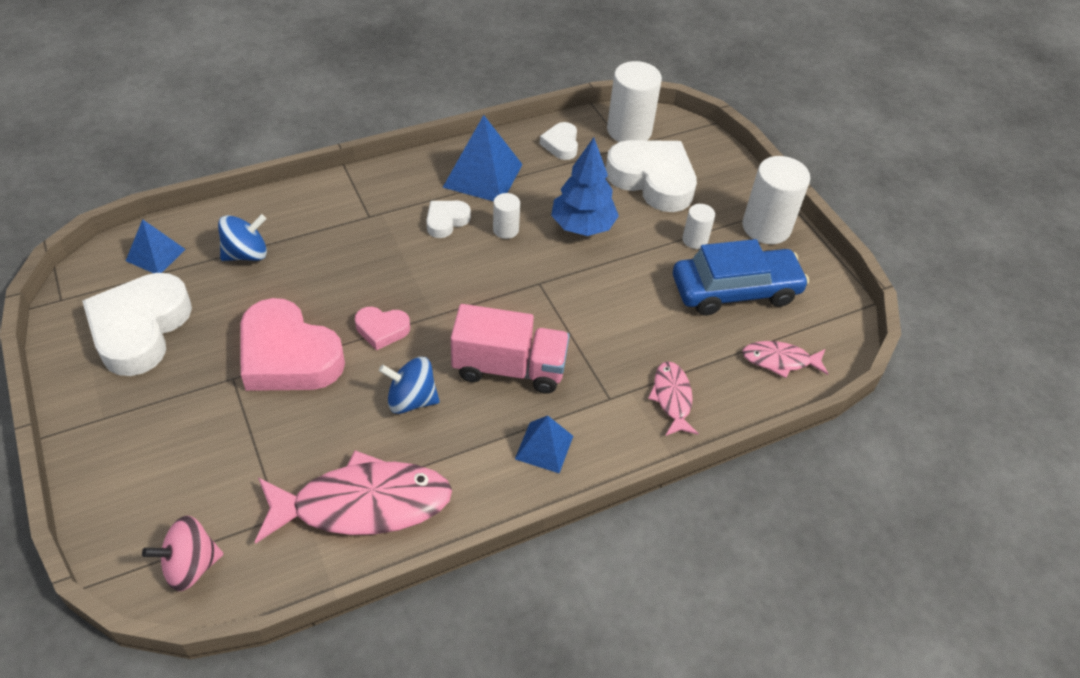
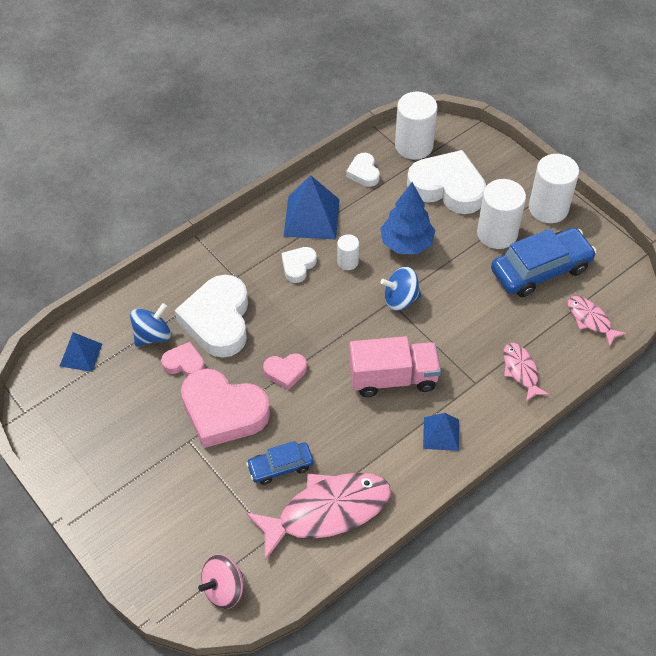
camera: 10 degrees left, 5 degrees up
(140, 329) = (99, 420): white heart -> white heart (218, 321)
(268, 292) = (184, 363): none -> pink heart
(328, 435) = (280, 466): none -> blue car
(411, 400) = (330, 423): blue spinning top -> blue spinning top (400, 299)
(695, 240) = (497, 233): white cylinder -> white cylinder, size x1.94
(780, 361) = (590, 320): pink fish -> pink fish turned 60 degrees clockwise

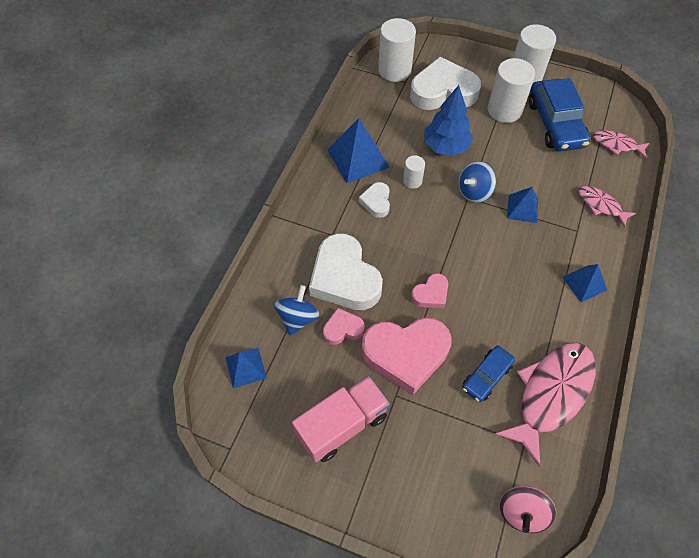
camera: 30 degrees left, 5 degrees up
(363, 173) = (372, 106): white heart -> none
(393, 378) = (516, 257): pink truck -> pink truck (342, 425)
(436, 336) = (522, 208): none -> blue pyramid
(540, 270) = (555, 123): blue car -> blue car turned 135 degrees clockwise

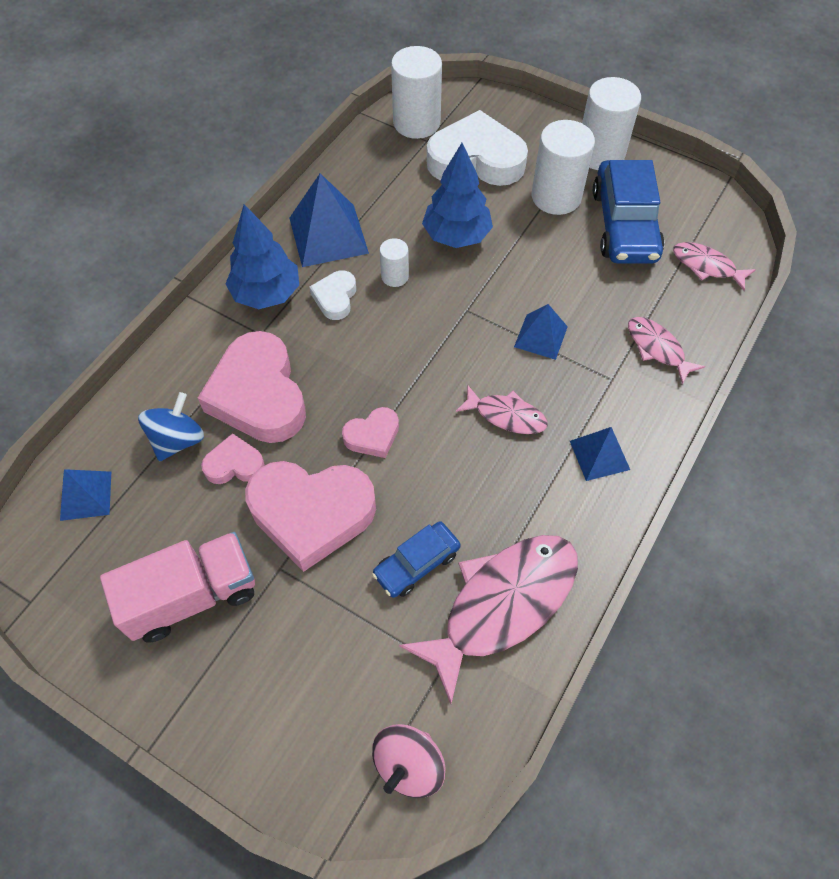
camera: 10 degrees right, 0 degrees up
(328, 206) = (266, 294): none -> blue tree
(344, 278) = (259, 395): white heart -> pink heart
(474, 192) = (478, 304): blue spinning top -> none
(515, 266) = (506, 415): none -> pink fish

